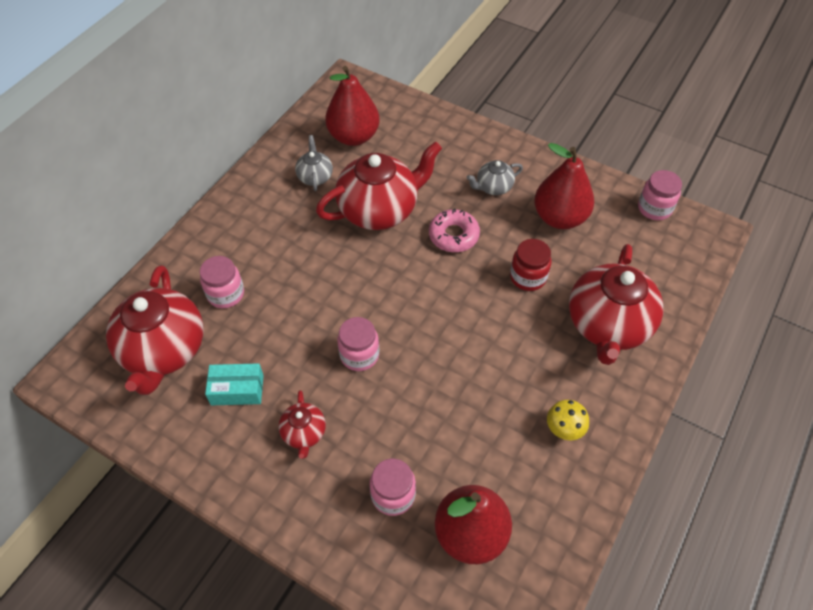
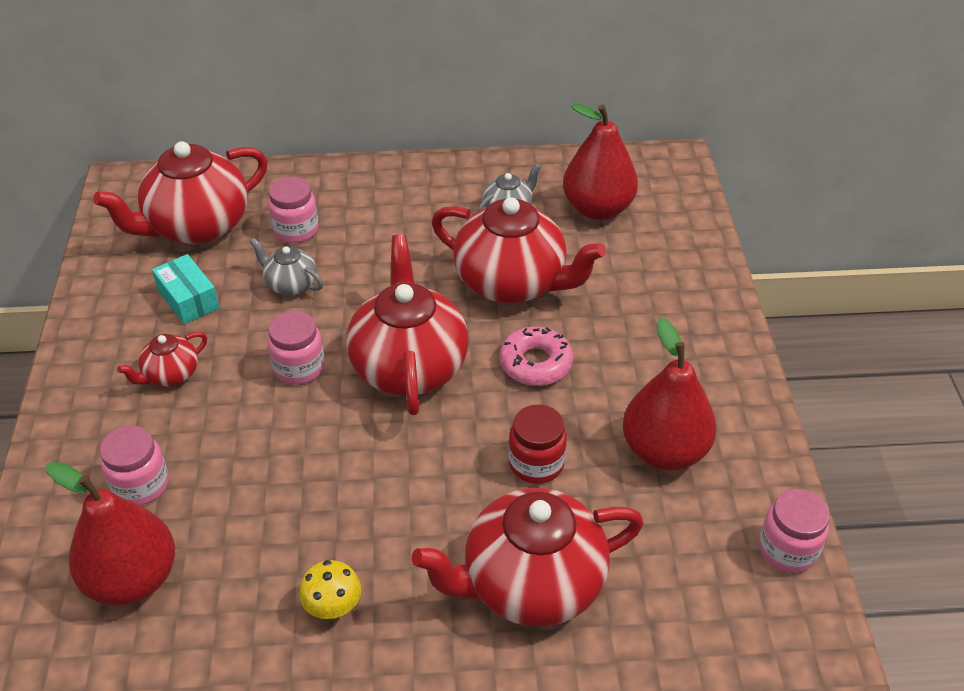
camera: 55 degrees right, 10 degrees down
(406, 296) = (409, 366): none -> red teapot
(493, 187) = (648, 363): grey teapot -> grey teapot (290, 284)

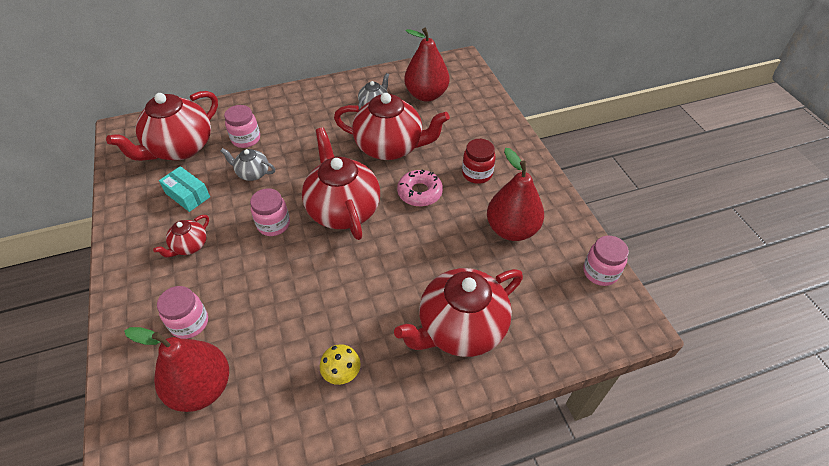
camera: 15 degrees left, 5 degrees up
(536, 463) = (439, 253): red jar -> red jar (477, 174)

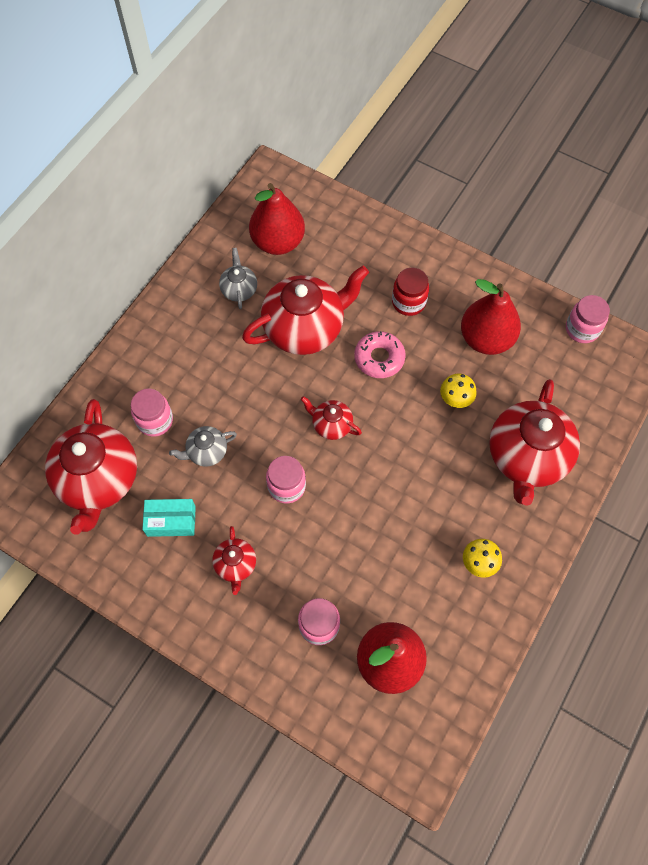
camera: 40 degrees left, 15 degrees up
(343, 209) = (331, 425): red teapot -> red teapot, size x0.48
(446, 251) = (455, 399): none -> yellow mushroom

